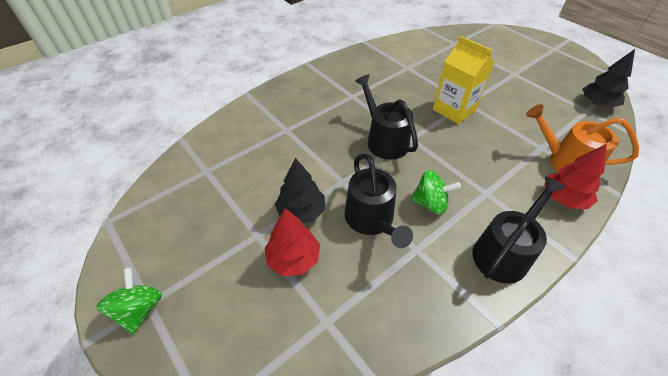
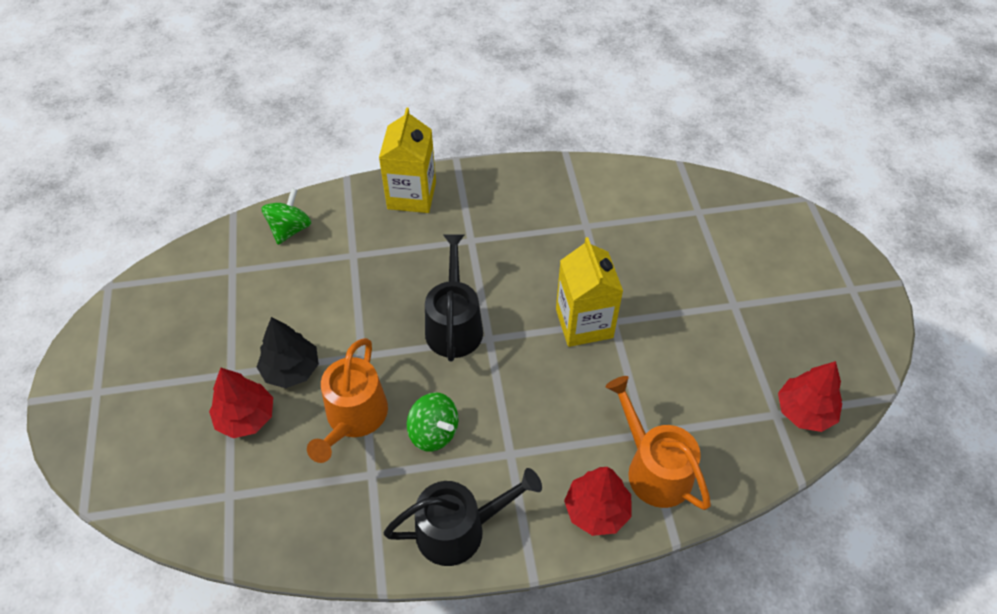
camera: 30 degrees right, 5 degrees up
(139, 309) = (86, 394): green spinning top -> green spinning top (290, 229)
(296, 87) = (411, 195): none -> yellow carton
(371, 220) = (353, 417): black watering can -> orange watering can
(597, 104) = (804, 411): black tree -> red tree

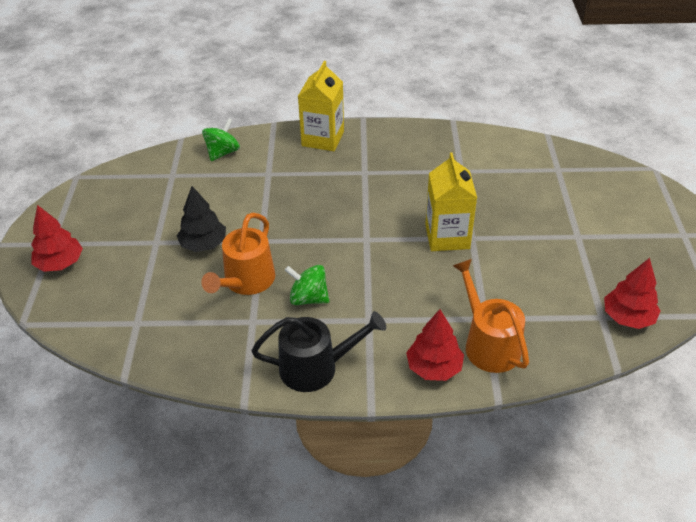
camera: 10 degrees right, 10 degrees down
(246, 417) = (161, 272): red tree -> red tree (60, 263)
(433, 432) = (308, 298): green spinning top -> green spinning top turned 150 degrees clockwise
(454, 325) = (340, 227): black watering can -> none

